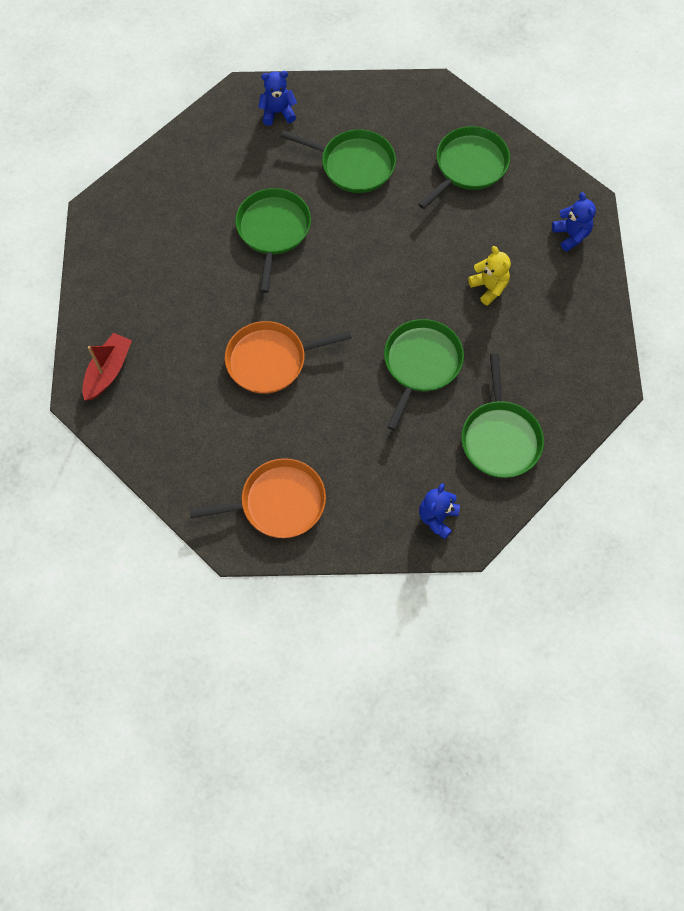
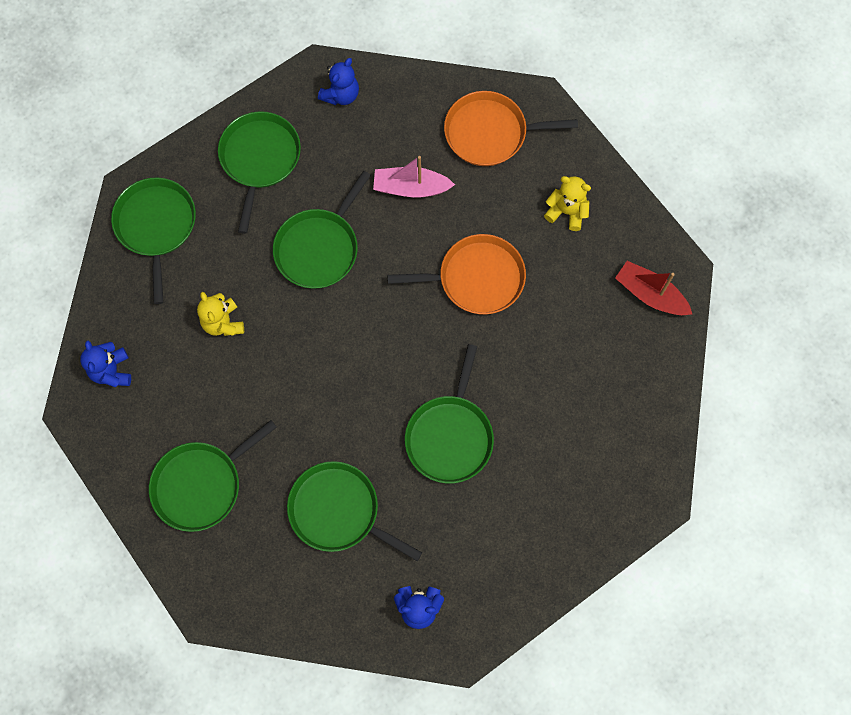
camera: 170 degrees left, 5 degrees up
(108, 371) = (650, 294): red boat -> red boat turned 90 degrees clockwise
(193, 435) = (566, 212): none -> yellow teddy bear
(347, 434) = (411, 188): none -> pink boat
(576, 359) = (156, 226): none -> green pan

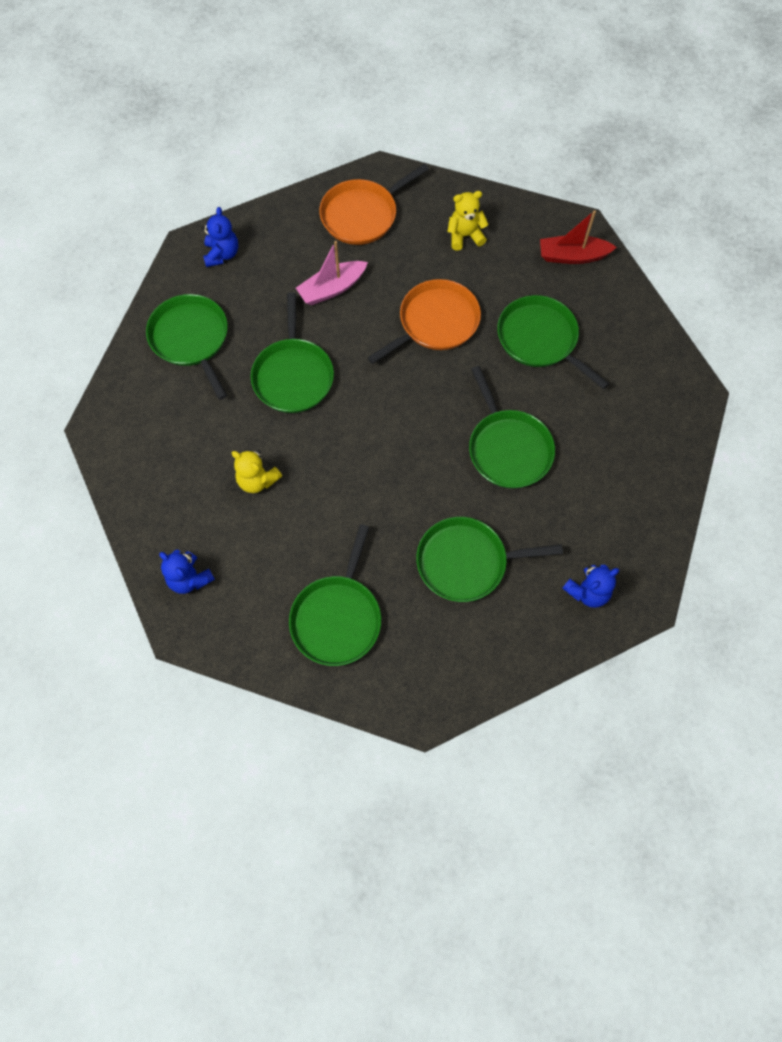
camera: 35 degrees left, 5 degrees down
(156, 226) = (141, 441): green pan -> green pan (540, 339)

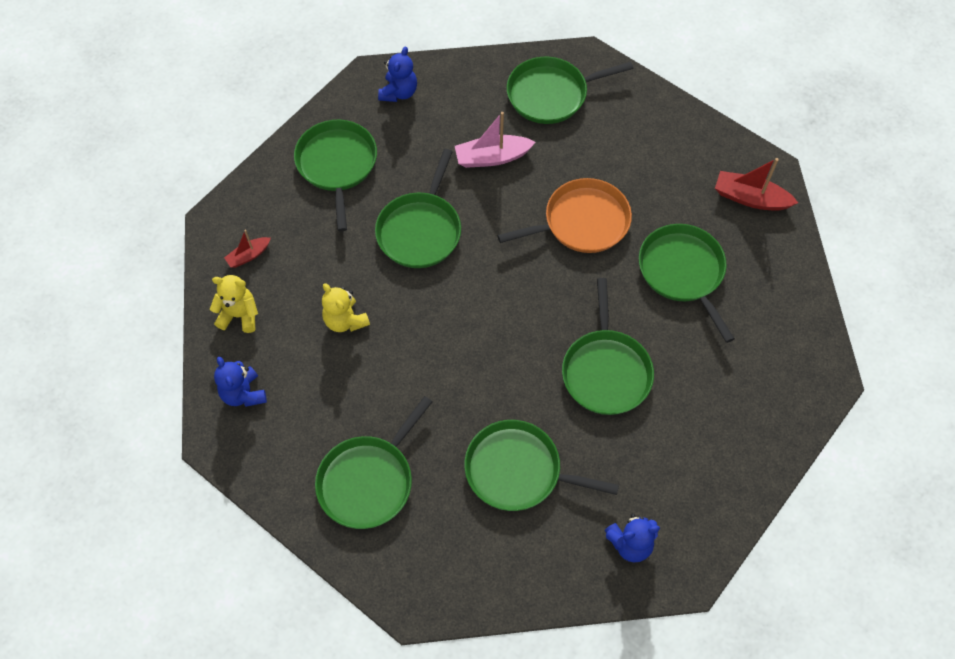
camera: 20 degrees right, 5 degrees down
(142, 449) = (248, 255): none -> red boat
(362, 215) = (551, 94): orange pan -> green pan
(465, 236) = (646, 145): yellow teddy bear -> yellow teddy bear (239, 315)

